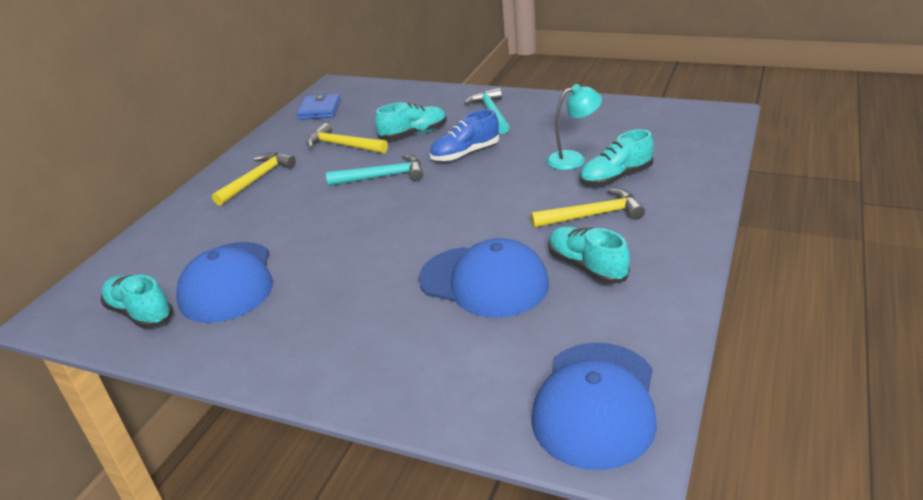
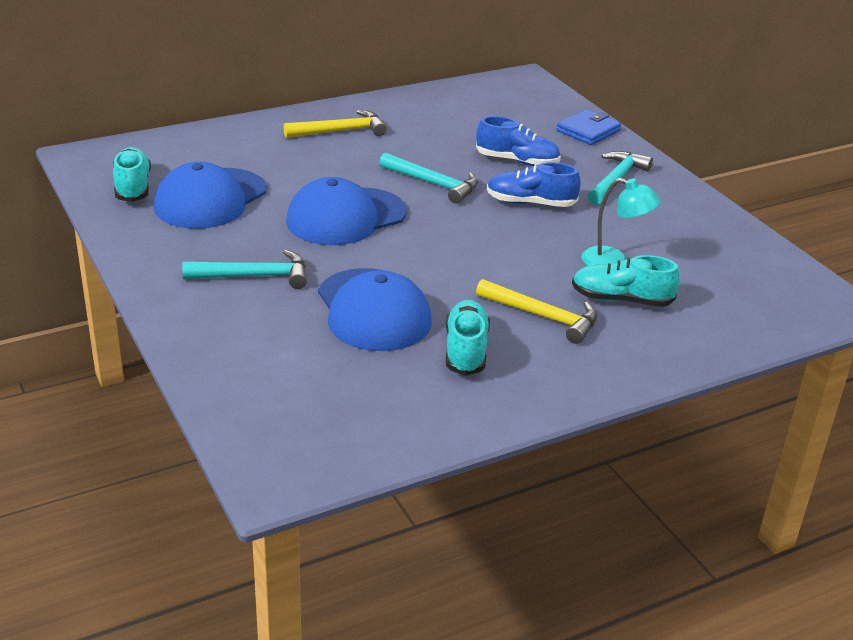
camera: 35 degrees right, 0 degrees up
(319, 110) = (477, 95): blue wallet -> blue wallet (588, 131)
(343, 146) = (445, 139): yellow hammer -> none
(357, 315) = (254, 276): none -> turquoise hammer
(414, 134) = (517, 161): turquoise shoe -> blue shoe
(595, 404) = (307, 438): blue cap -> blue cap (346, 217)

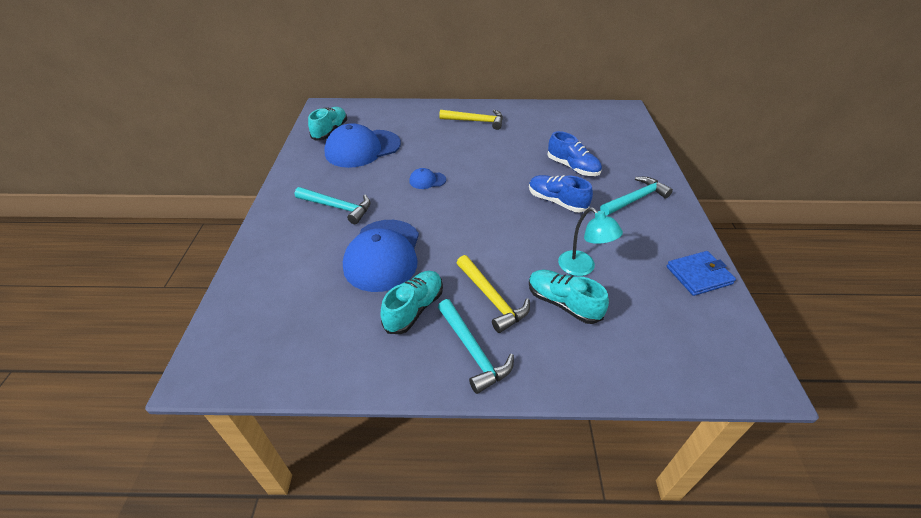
camera: 30 degrees right, 10 degrees up
(346, 217) = (427, 180): blue cap -> blue cap, size x0.44
(433, 183) = (502, 170): turquoise hammer -> turquoise hammer (473, 351)
(588, 131) = (642, 156): blue wallet -> blue wallet (698, 275)

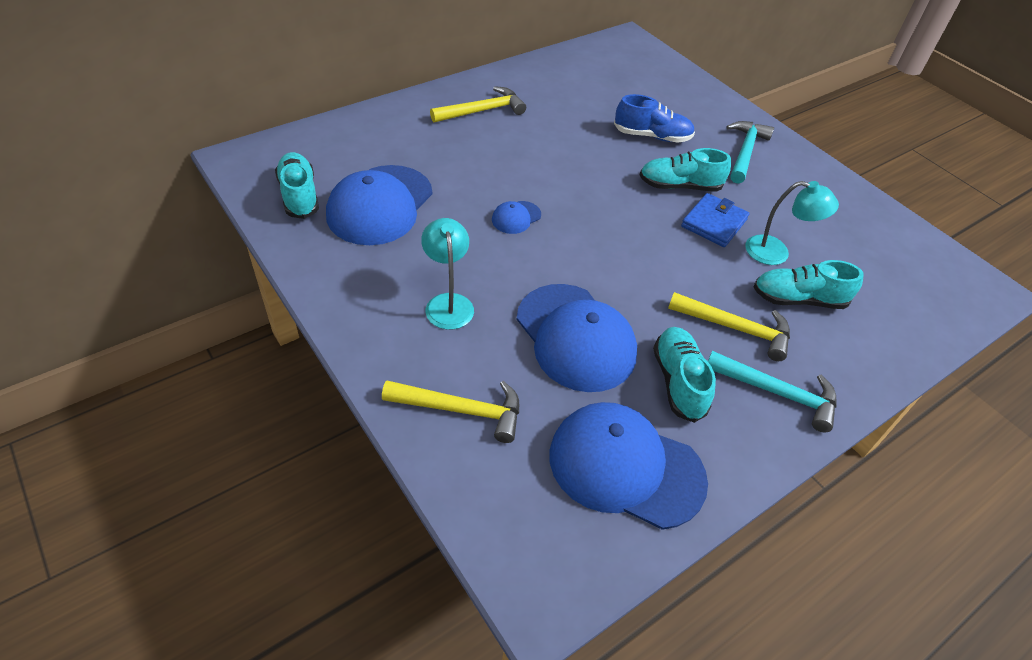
camera: 40 degrees left, 5 degrees up
(279, 260) = (461, 410): none -> yellow hammer
(324, 336) = (625, 467): none -> blue cap
(337, 207) = (448, 303): turquoise hammer -> turquoise lamp
(556, 201) = (679, 186): blue shoe -> turquoise shoe
(698, 275) = (868, 213): blue wallet -> blue wallet (714, 223)

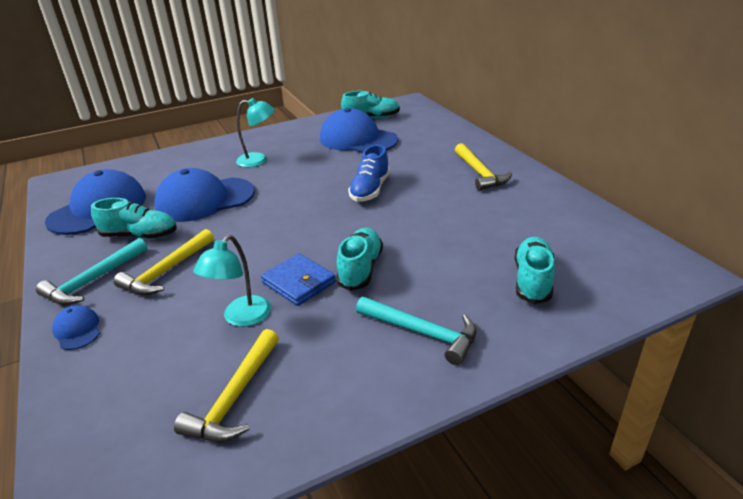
camera: 105 degrees right, 15 degrees down
(461, 410) = (177, 163): yellow hammer -> yellow hammer (235, 397)
(516, 217) = (333, 183): blue cap -> blue cap (77, 330)
(652, 136) = (450, 262): blue shoe -> blue shoe (370, 190)
(798, 299) = (174, 318): turquoise shoe -> turquoise shoe (532, 280)

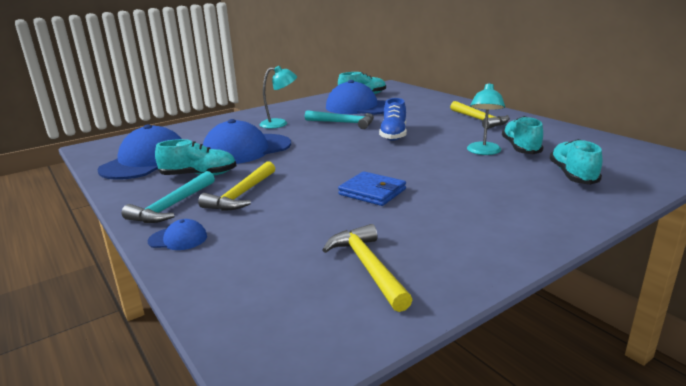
camera: 10 degrees left, 10 degrees down
(77, 330) = (178, 239): blue cap -> blue cap turned 135 degrees clockwise
(235, 397) = (367, 267): yellow hammer -> yellow hammer turned 150 degrees clockwise
(241, 318) = (335, 217): turquoise lamp -> turquoise lamp (483, 152)
(360, 269) = (421, 180): turquoise shoe -> turquoise shoe (520, 148)
(422, 332) = (506, 212): turquoise hammer -> turquoise hammer (344, 123)

